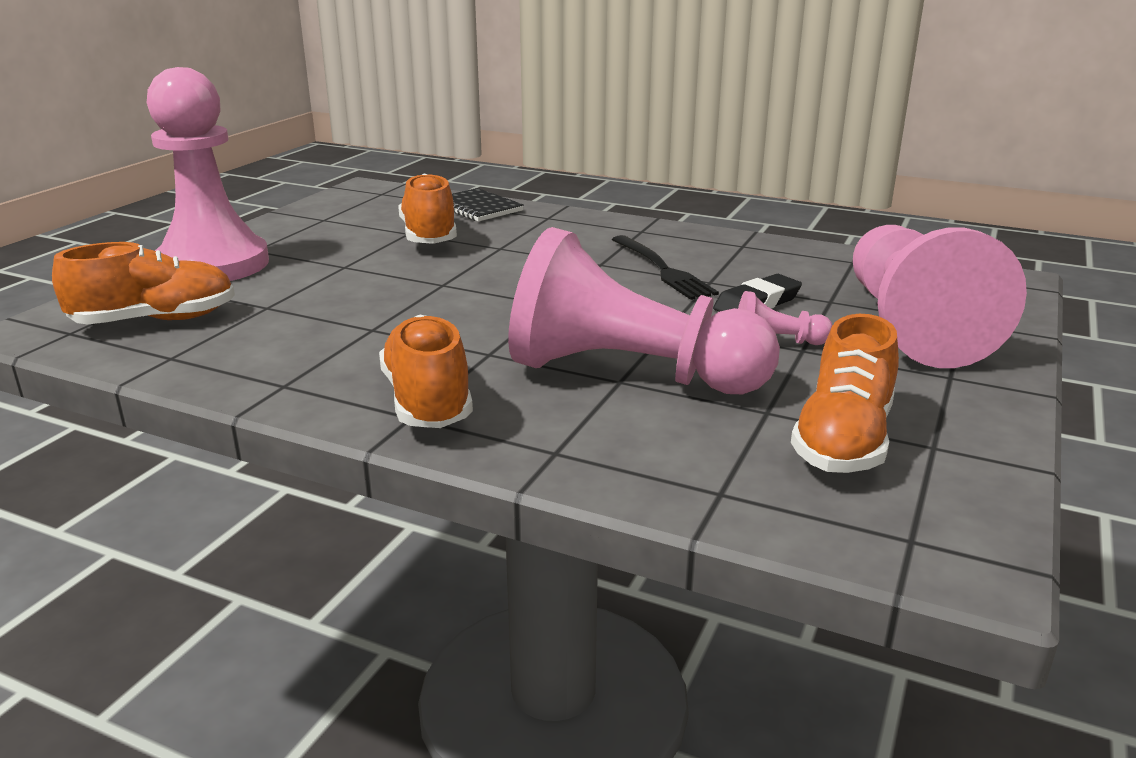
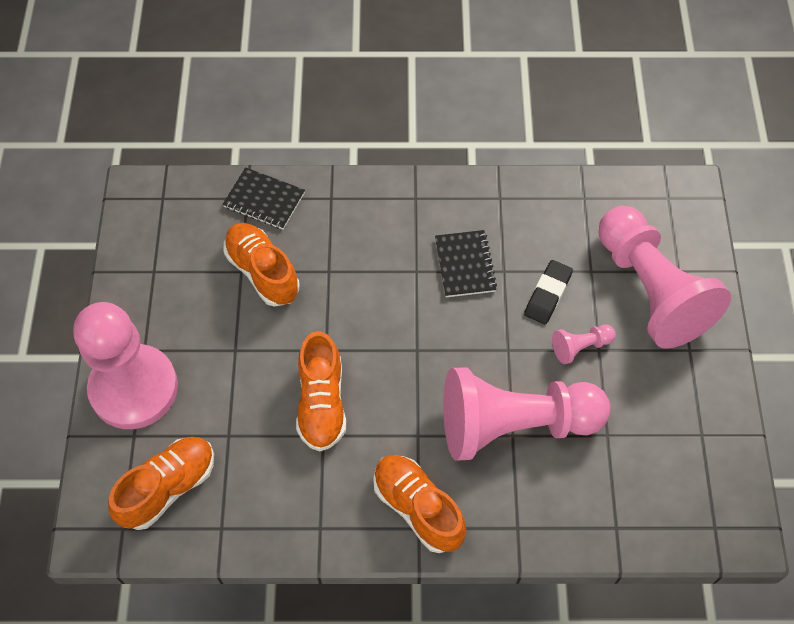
camera: 25 degrees left, 35 degrees up
(663, 270) = (465, 265): black fork -> black notebook
(843, 441) = (657, 450): orange shoe -> orange shoe (321, 403)

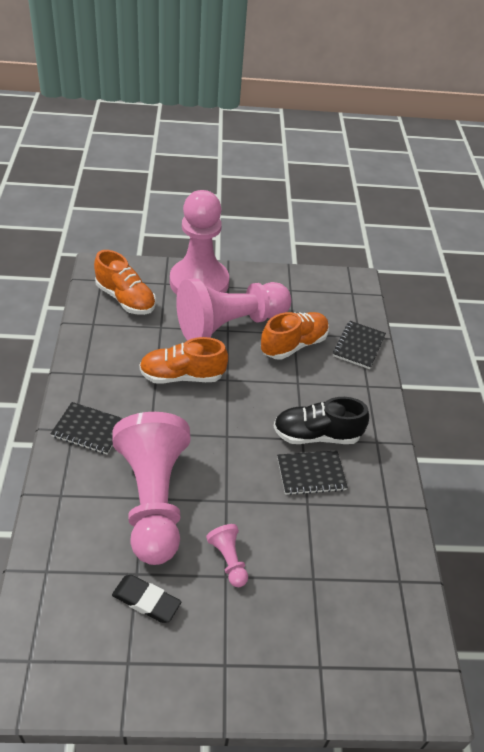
camera: 85 degrees right, 15 degrees down
(410, 256) = (316, 435): none -> black shoe
(417, 508) = (89, 429): orange shoe -> black notebook
(547, 294) = (284, 537): black eraser -> black eraser (146, 601)
(650, 290) = (294, 633): pink pawn -> pink pawn (230, 325)

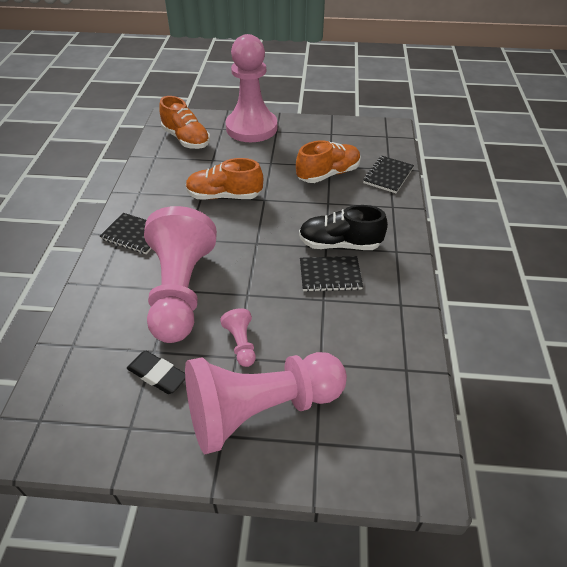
camera: 10 degrees right, 0 degrees up
(230, 325) = (273, 159): pink pawn -> pink pawn (260, 410)

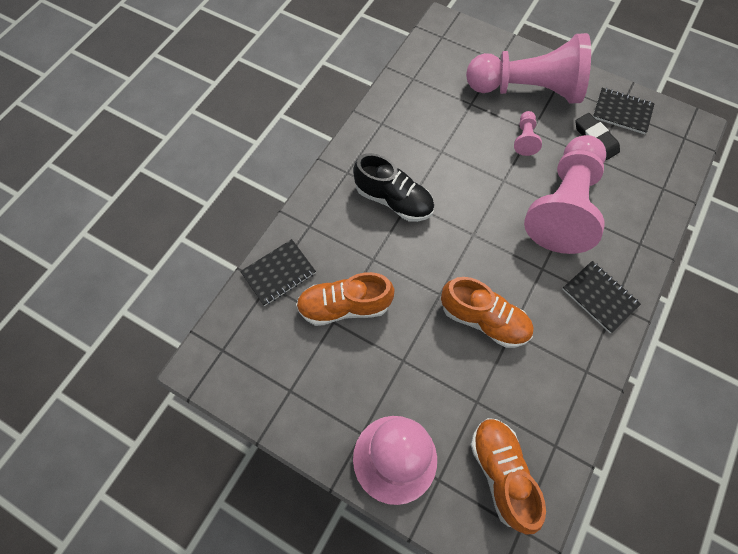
camera: 155 degrees left, 20 degrees up
(330, 275) = (422, 171): black notebook -> black notebook (622, 112)

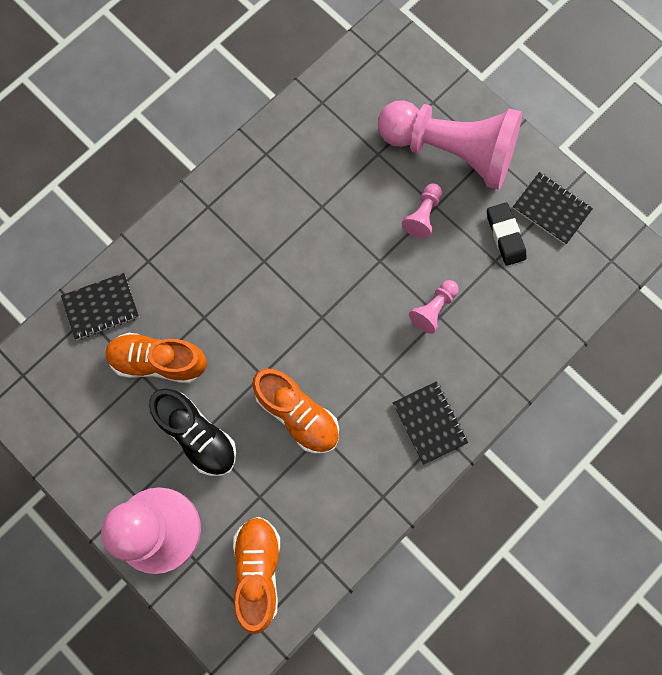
camera: 15 degrees right, 10 degrees up
(394, 200) = (248, 254): black shoe -> black shoe (197, 435)
(563, 206) = (433, 309): pink pawn -> pink pawn, size x0.40

